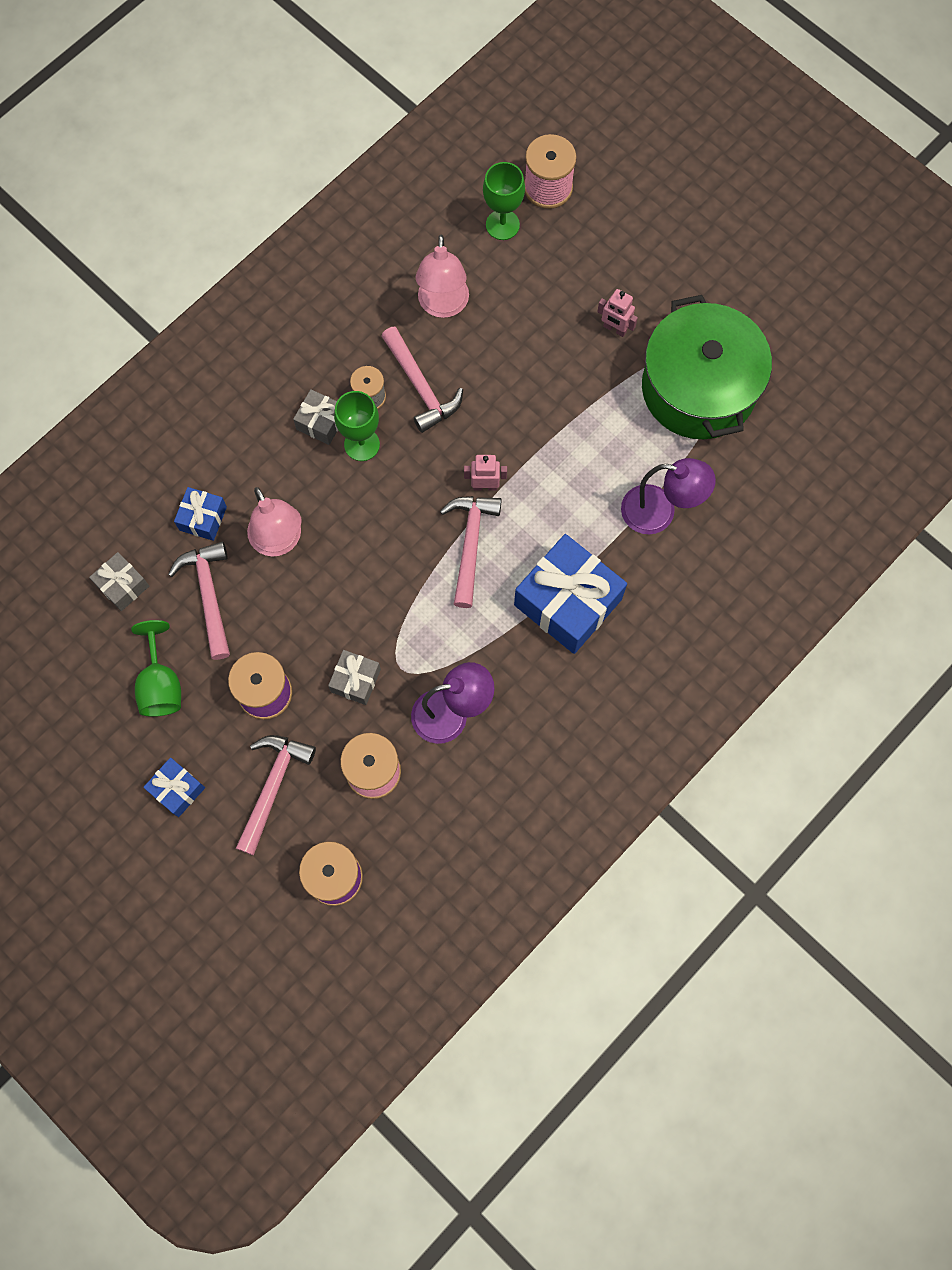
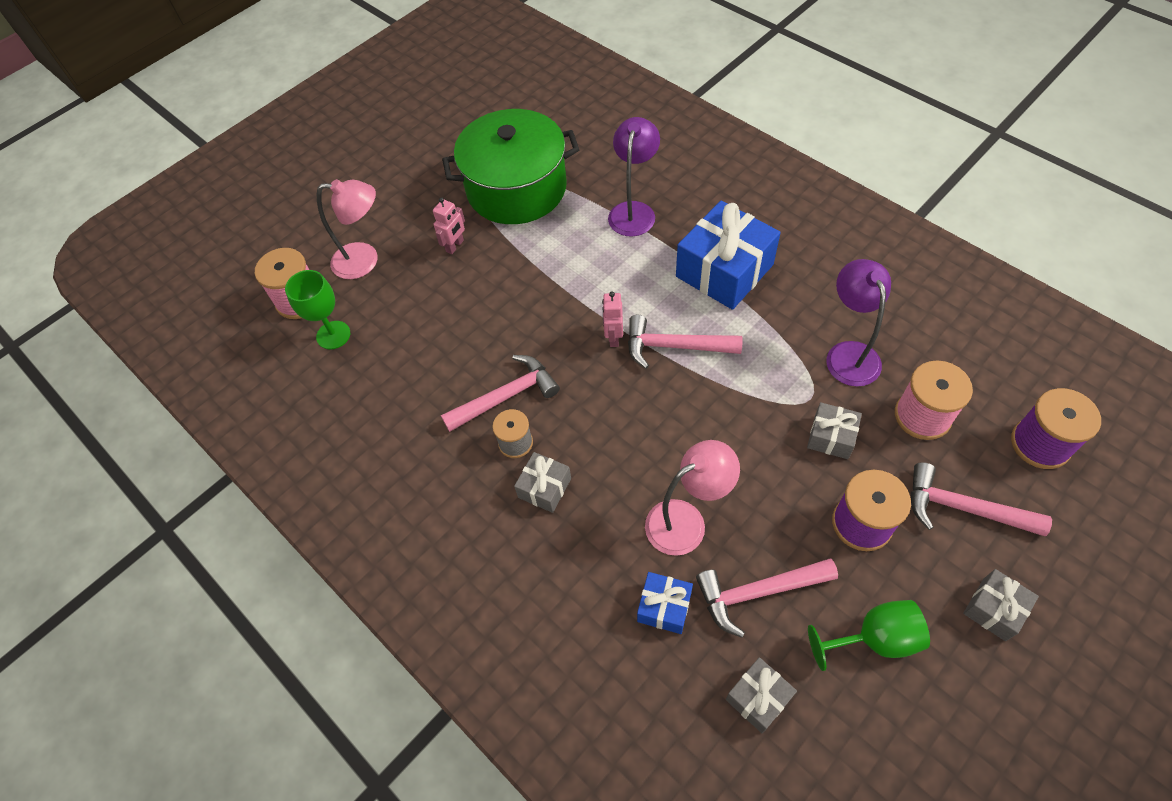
camera: 85 degrees left, 15 degrees down
(177, 789) = (994, 609): blue gift -> grey gift
(362, 444) = (570, 447): green goblet -> none
(443, 306) = (417, 381): pink lamp -> pink lamp (365, 260)

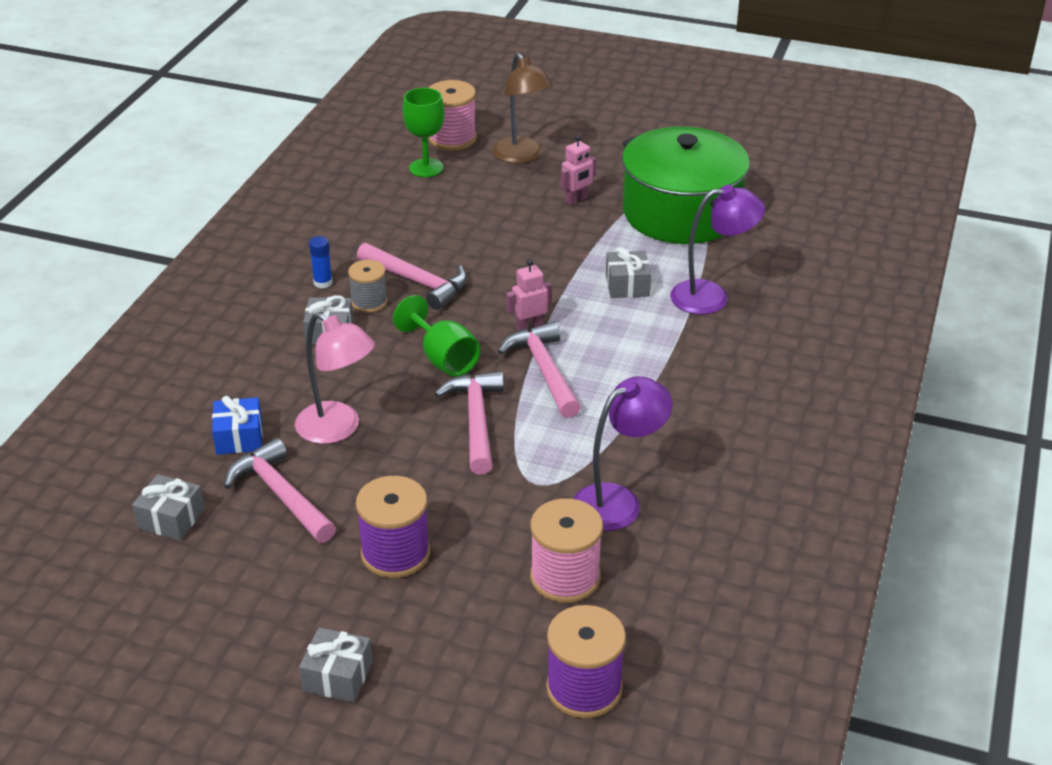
camera: 60 degrees right, 20 degrees down
(365, 260) = (521, 156): pink lamp -> brown lamp
(455, 246) = (576, 200): pink robot -> pink robot turned 45 degrees counterclockwise
(464, 471) = (323, 283): none -> blue glue stick
(724, 270) = (673, 381): blue gift -> none
(831, 437) = (493, 509): grey gift -> grey gift (627, 285)
(874, 639) = (264, 588): green goblet -> green goblet (443, 359)
(963, 508) = (455, 631): pink hammer -> pink hammer (476, 420)

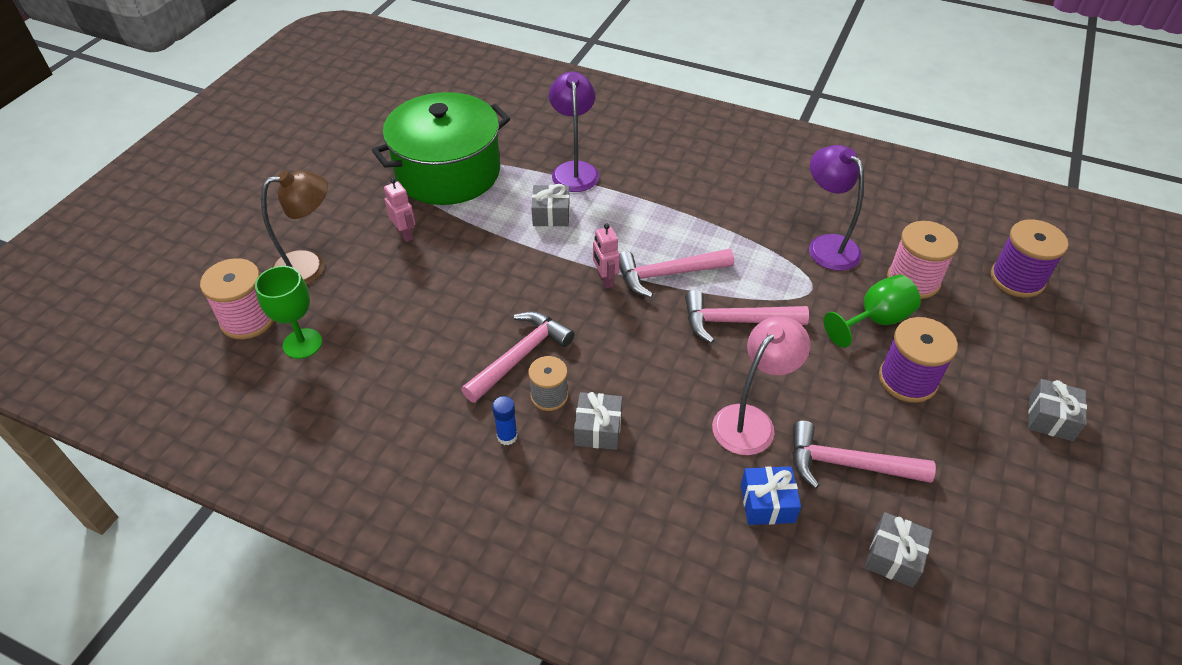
camera: 85 degrees left, 10 degrees up
(280, 495) = (847, 464): pink hammer -> pink hammer turned 45 degrees clockwise
(443, 359) = (647, 340): green goblet -> green goblet (875, 320)

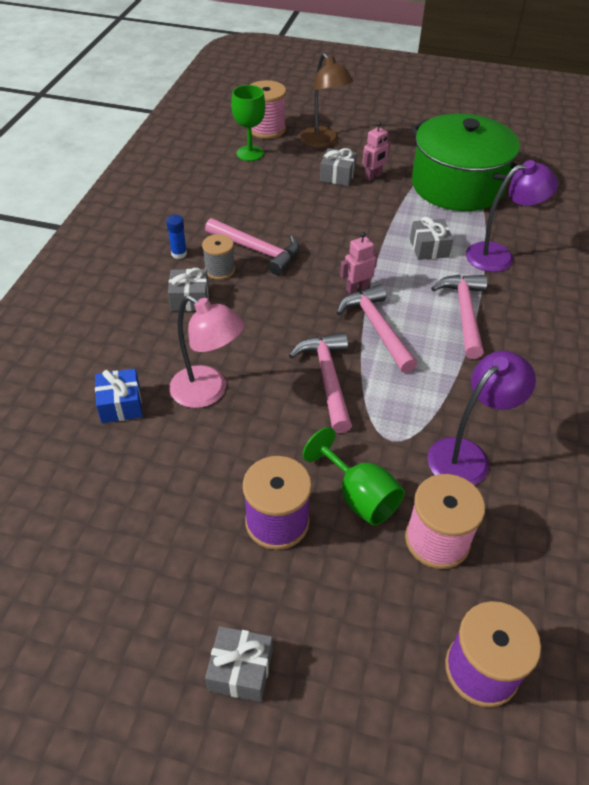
camera: 80 degrees right, 0 degrees up
(847, 464) = (163, 463): pink hammer -> pink hammer (464, 313)
(893, 557) = (64, 494): grey gift -> grey gift (337, 176)

